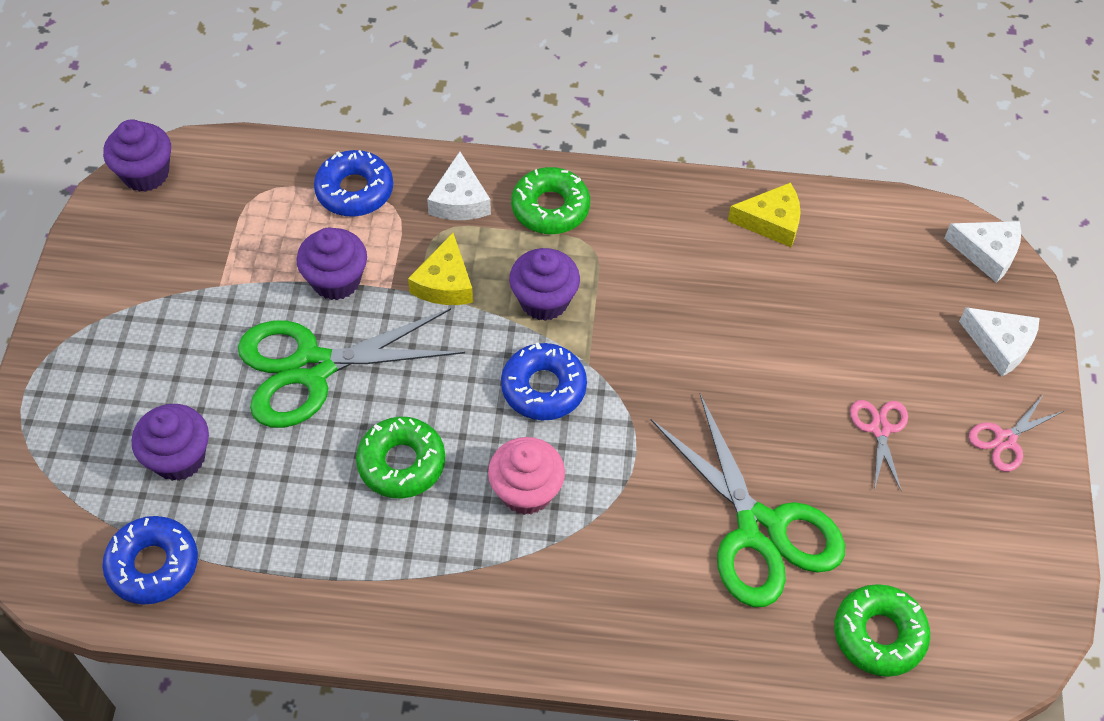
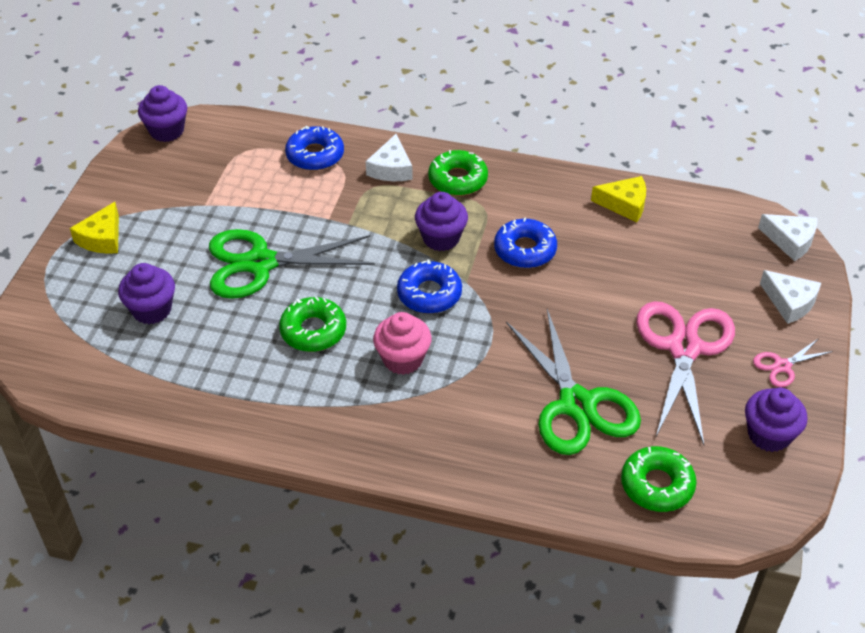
camera: 10 degrees right, 10 degrees down
(153, 565) = (118, 375): blue donut -> blue donut (525, 250)
(336, 280) = (289, 210): purple cupcake -> purple cupcake (769, 435)
(445, 283) = (369, 219): yellow cheese -> yellow cheese (102, 238)
(880, 429) = (683, 348): pink scissors -> pink scissors, size x2.19

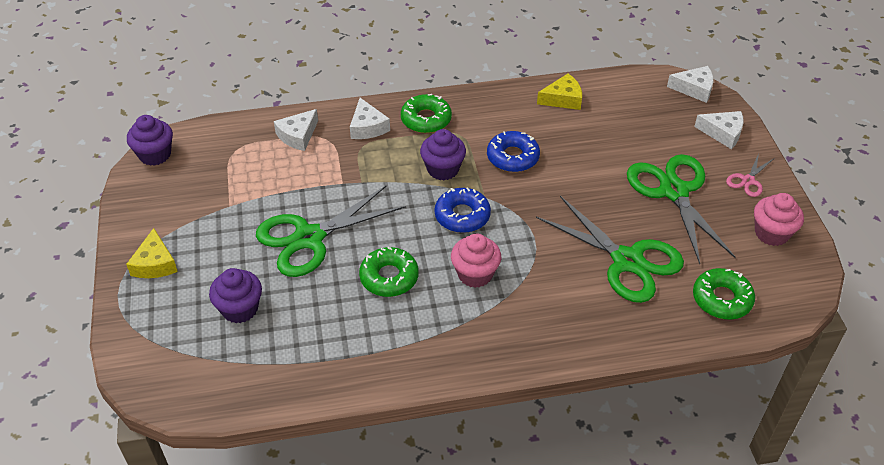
camera: 25 degrees left, 0 degrees up
(315, 155) = (298, 136): blue donut -> white cheese
(683, 348) = (674, 191): pink scissors -> green scissors
(769, 435) = (771, 233): purple cupcake -> pink cupcake

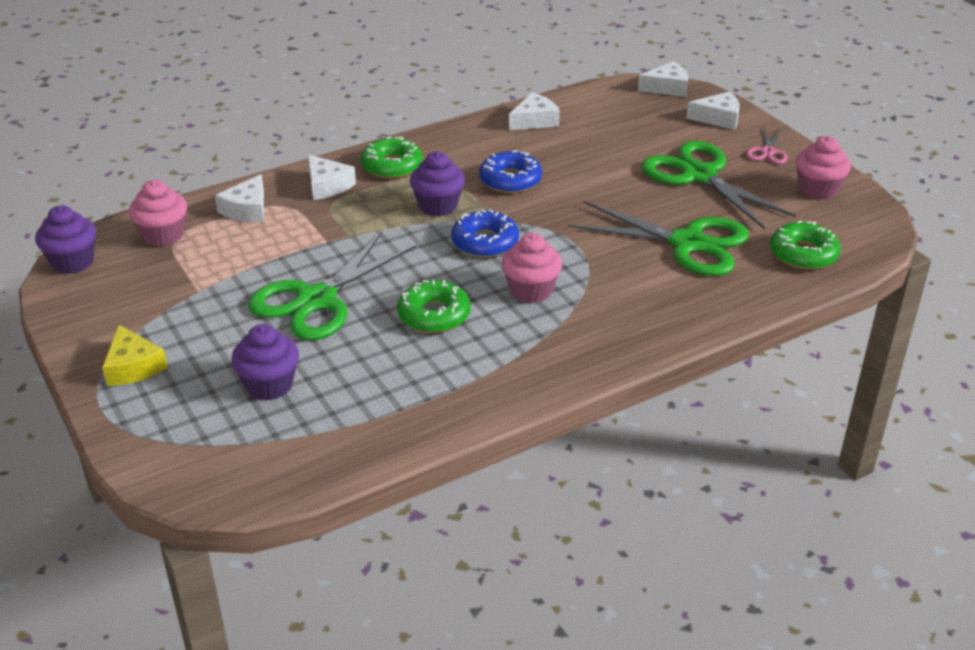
camera: 20 degrees left, 10 degrees down
(227, 146) = (163, 235): none -> pink cupcake
(563, 99) = (534, 121): yellow cheese -> white cheese

